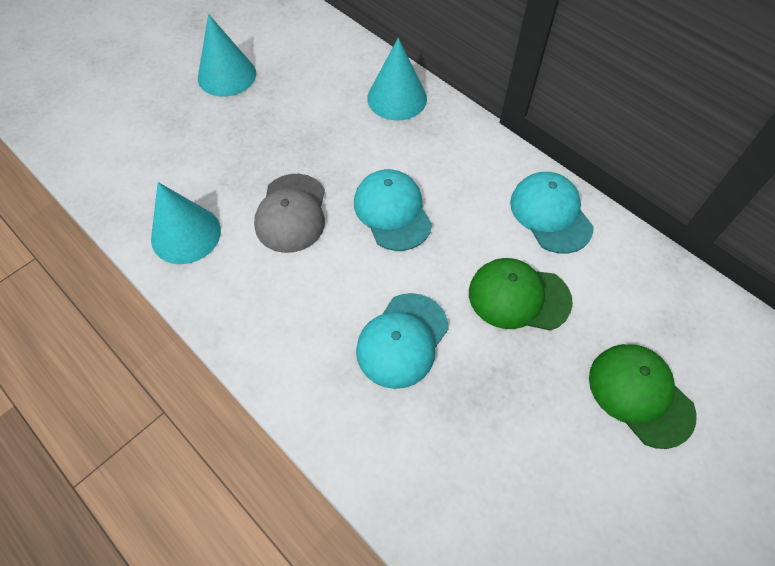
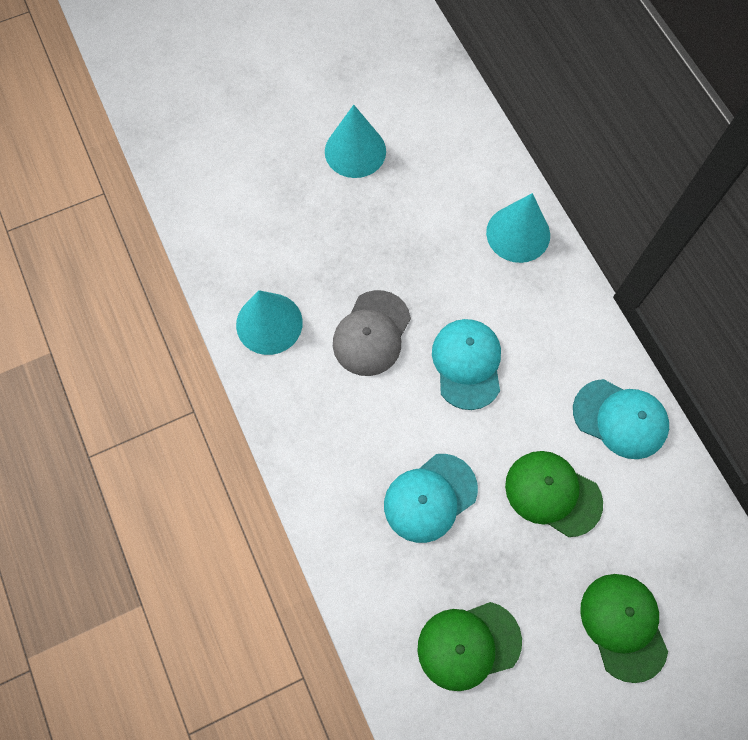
camera: 20 degrees right, 10 degrees up
(498, 472) = (468, 645): none -> green cap
(550, 214) = (620, 419): turquoise cap -> turquoise cap turned 120 degrees clockwise

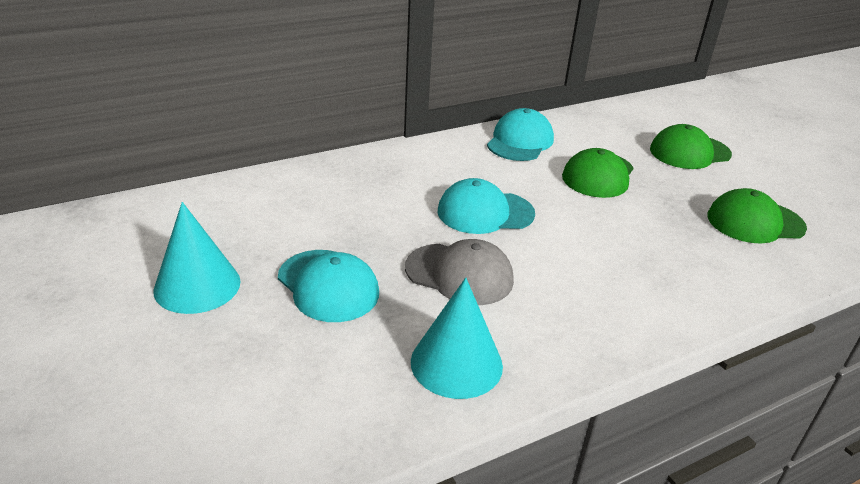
camera: 95 degrees left, 35 degrees down
(430, 498) = (632, 239): turquoise cap -> turquoise cap (328, 286)
(468, 645) = (755, 222): green cap -> green cap turned 105 degrees clockwise
(518, 233) = (336, 178): turquoise cone -> none

